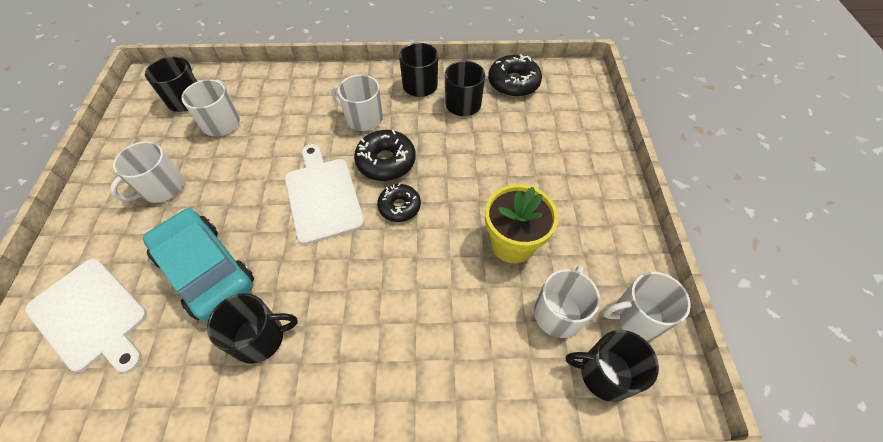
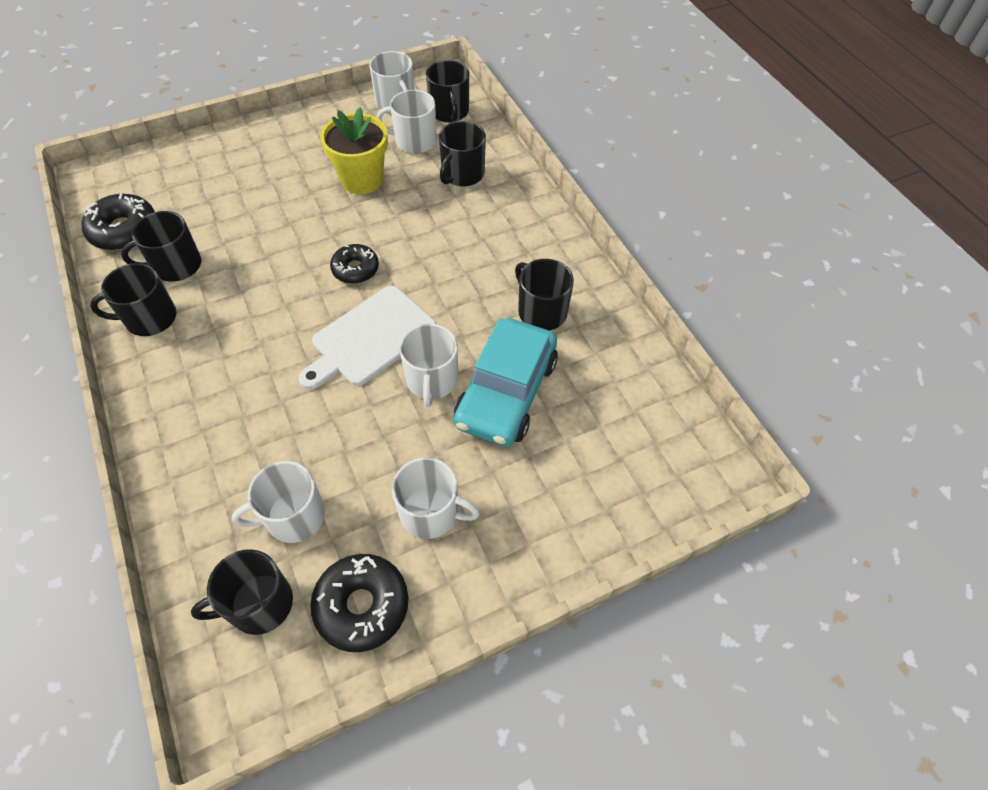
camera: 115 degrees left, 0 degrees up
(91, 316) = (605, 461): white cutting board -> none
(363, 118) = (232, 353): white mug -> white mug (431, 380)
(386, 161) = (298, 303): black donut -> black donut (362, 605)
(484, 343) = (462, 174): none -> black mug

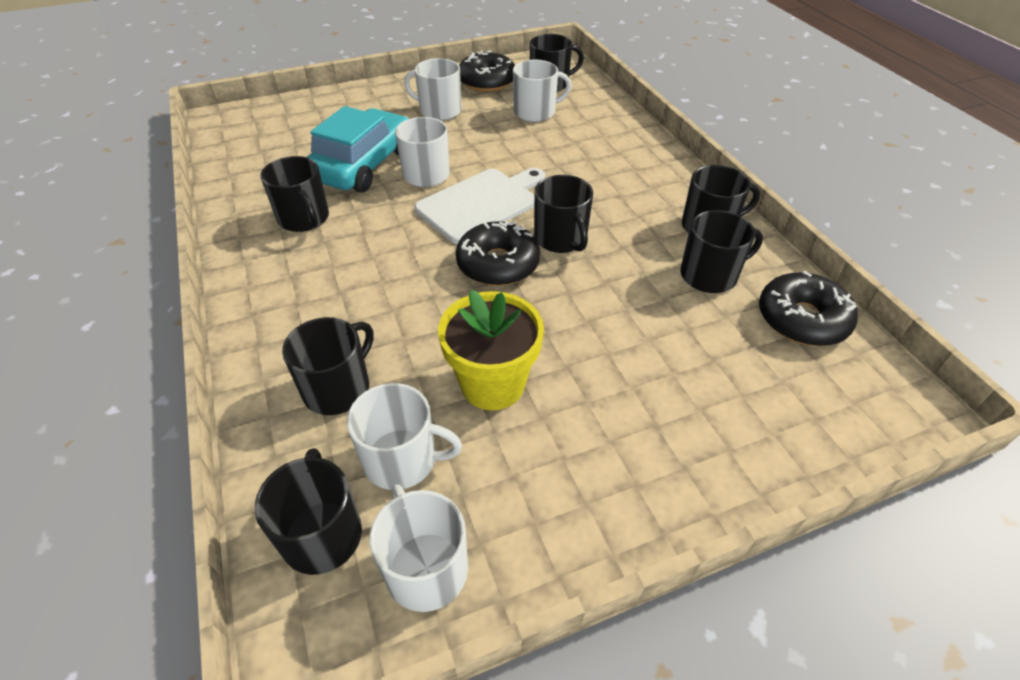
camera: 175 degrees left, 10 degrees down
(296, 298) = (561, 239): none -> black mug
(355, 269) = (498, 264): black donut -> black donut, size x1.50

